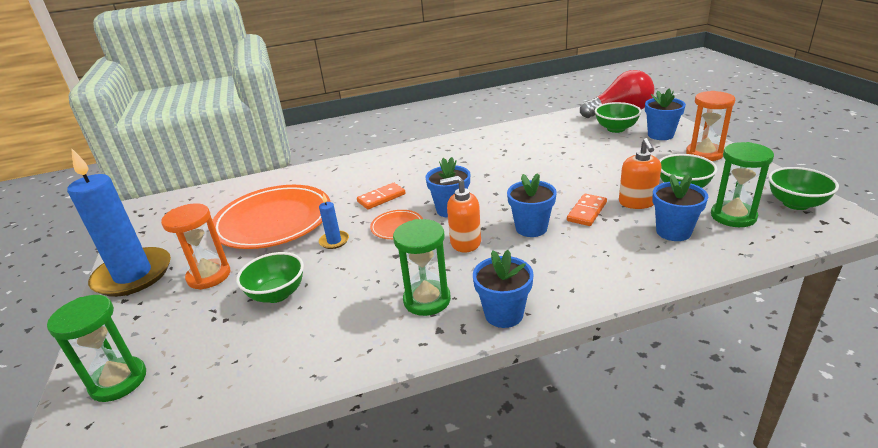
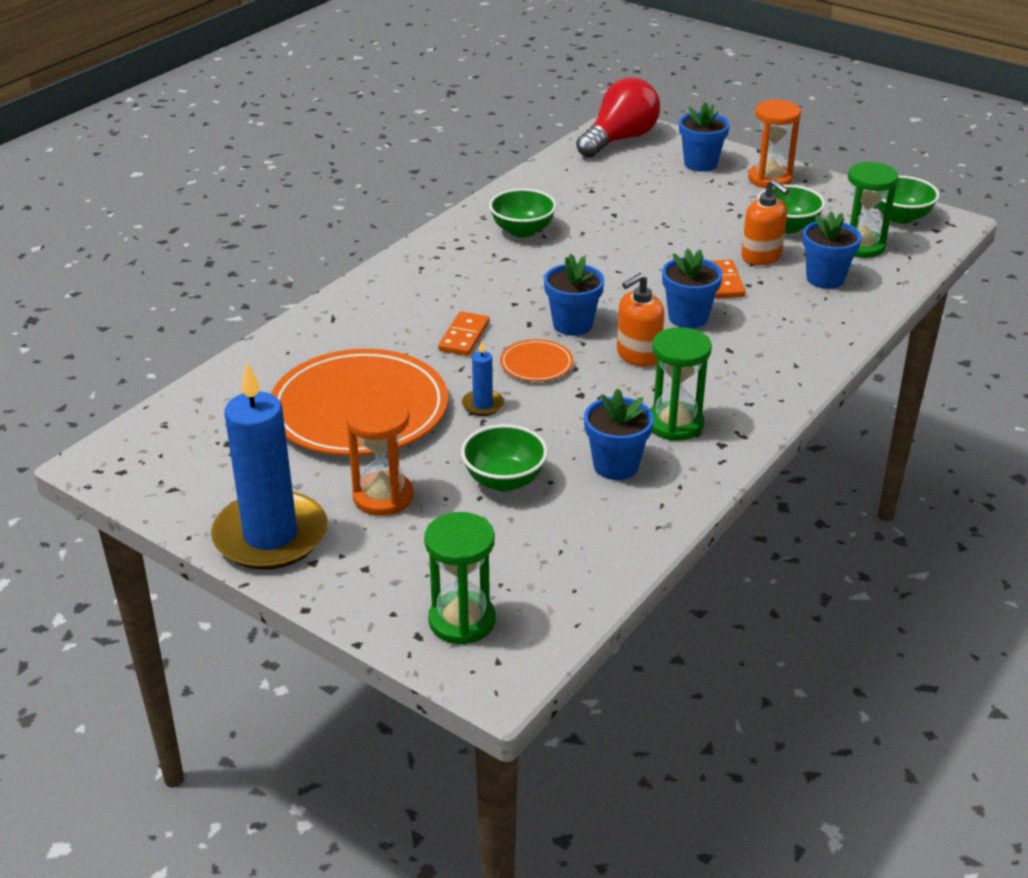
camera: 40 degrees left, 5 degrees up
(504, 314) = (762, 408): blue flower pot -> blue flower pot (616, 465)
(616, 129) = (641, 166): green bowl -> green bowl (522, 231)

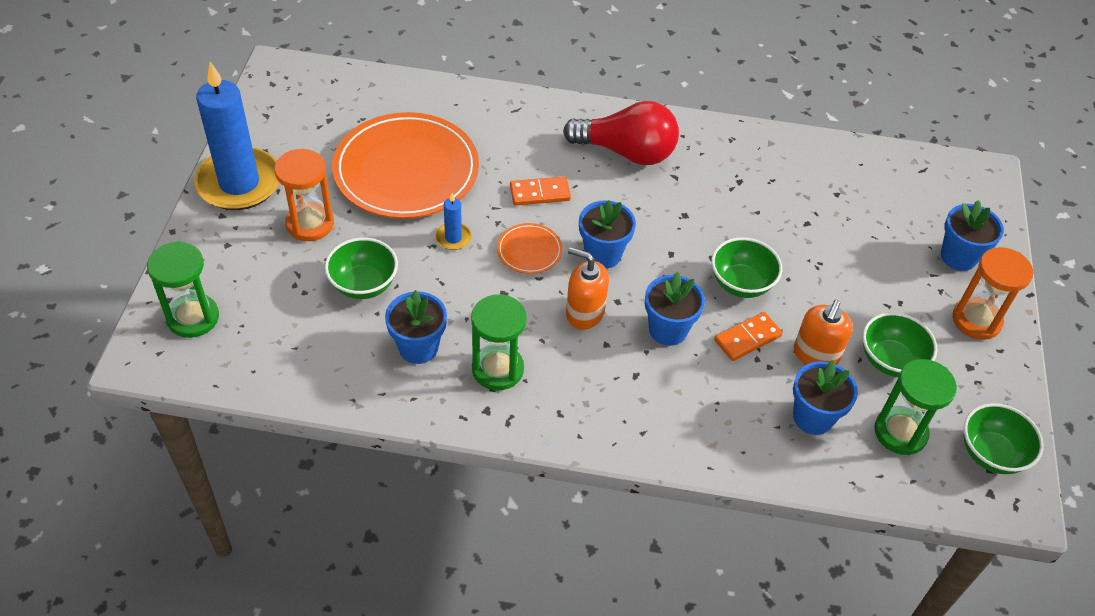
camera: 60 degrees right, 15 degrees up
(522, 231) = (728, 172): green bowl -> green bowl (741, 284)
(619, 139) = (951, 182): red light bulb -> red light bulb (626, 152)

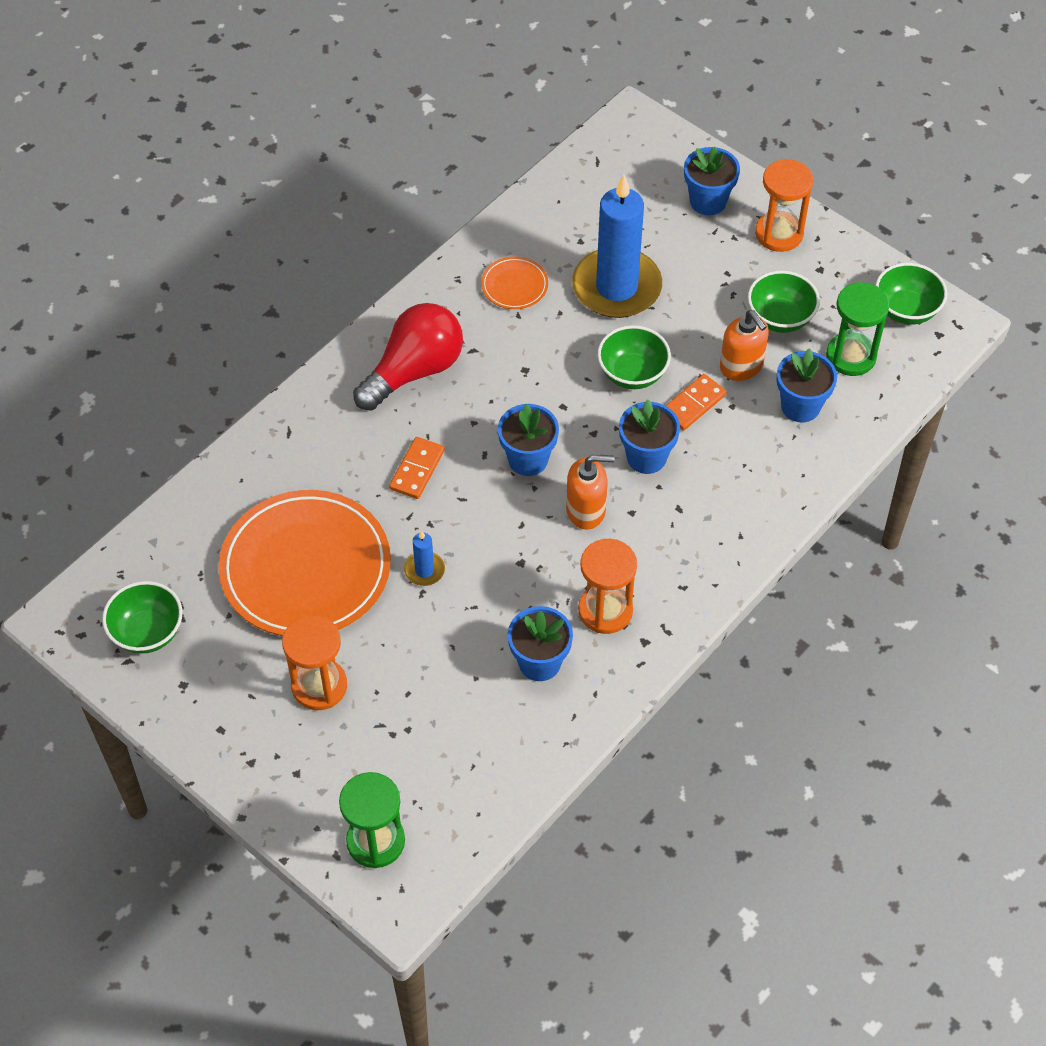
camera: 55 degrees left, 5 degrees up
(239, 183) = (215, 727): blue candle -> blue candle (616, 287)
(364, 285) = (433, 673): green bowl -> green bowl (147, 632)
(497, 369) = (605, 610): green hourglass -> orange hourglass
(529, 251) = (484, 515): orange plate -> orange plate (514, 285)
(584, 313) = (586, 510): orange soap dispenser -> orange soap dispenser turned 150 degrees counterclockwise
(747, 338) = (693, 404): orange domino -> orange domino turned 45 degrees clockwise

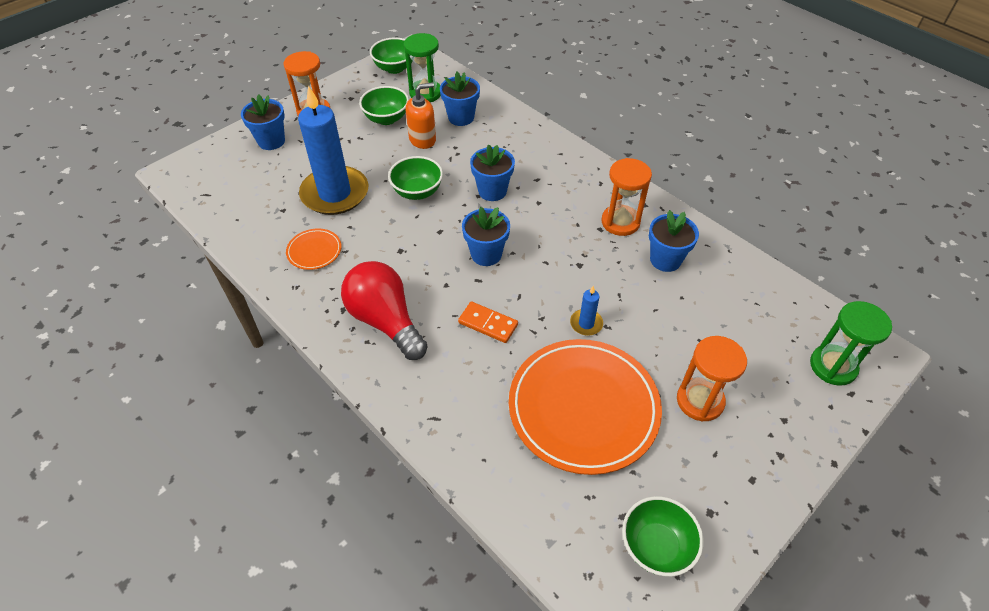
camera: 85 degrees left, 5 degrees down
(586, 510) = (535, 225): orange soap dispenser -> none
(693, 404) = (450, 164): orange domino -> none

